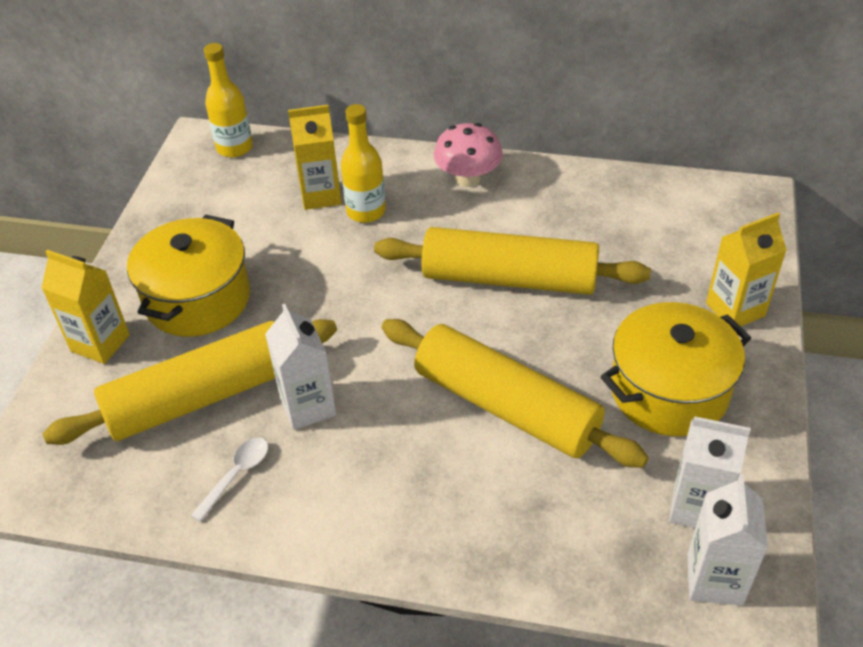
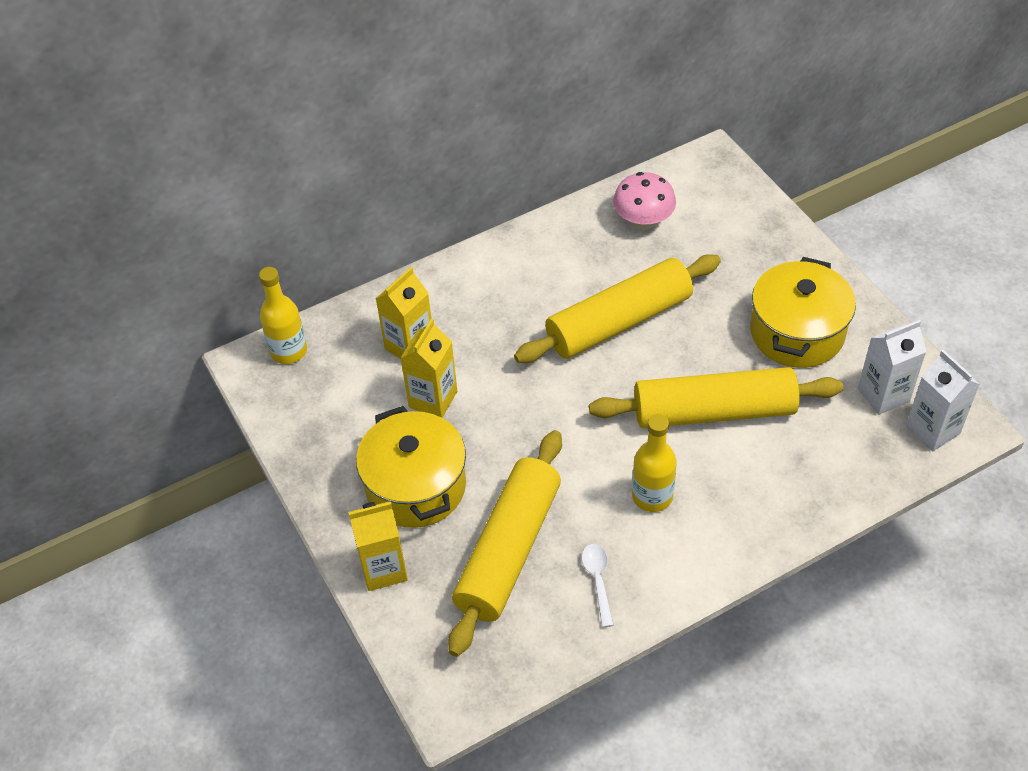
camera: 40 degrees left, 5 degrees up
(308, 406) = (589, 503): white carton -> none
(366, 211) = (460, 337): yellow bottle -> yellow bottle (652, 496)
(468, 178) = (505, 263): pink mushroom -> pink mushroom (643, 221)
(735, 309) = (780, 250): yellow carton -> yellow carton (433, 399)

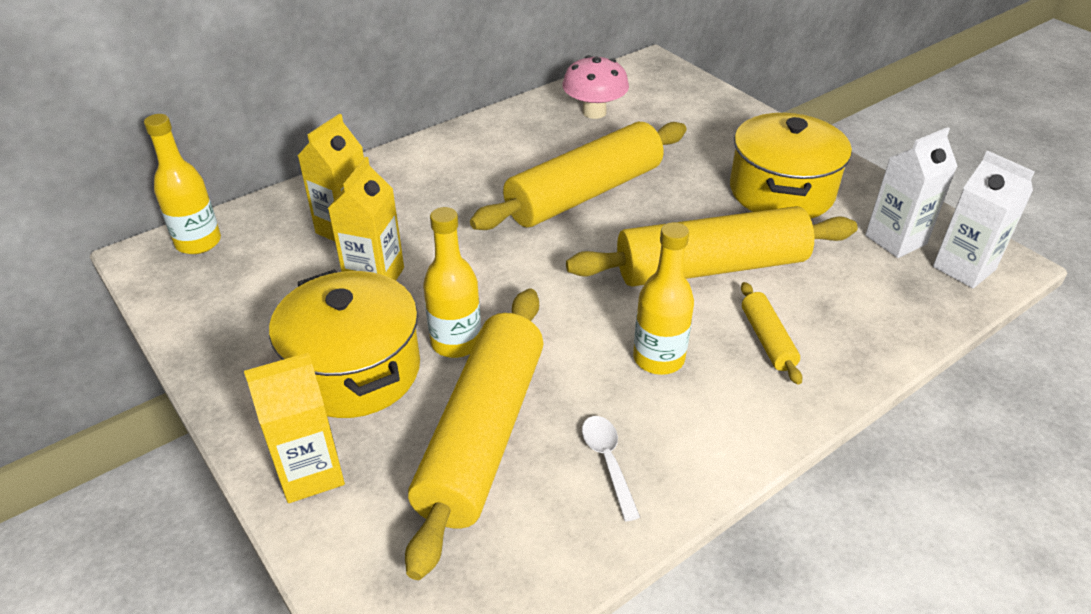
camera: 10 degrees left, 10 degrees down
(495, 468) = (456, 342): none -> yellow bottle
(743, 486) = (767, 339): none -> yellow rolling pin

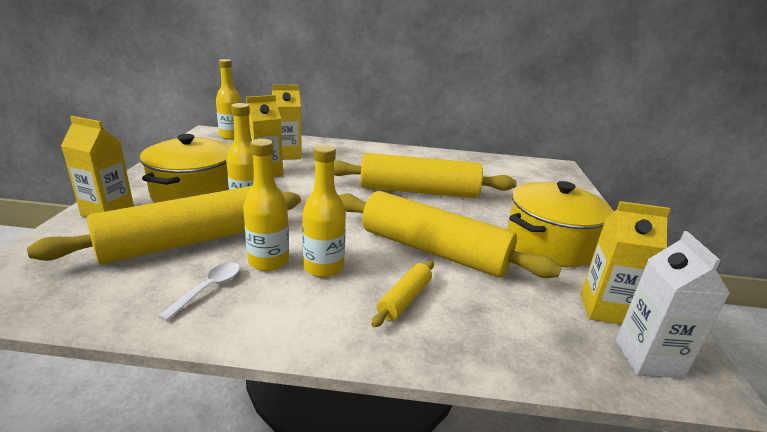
camera: 40 degrees right, 15 degrees down
(594, 112) = (485, 169): pink mushroom -> none
(602, 391) = (268, 261): none -> yellow bottle
(895, 240) = (605, 309): white carton -> yellow carton

